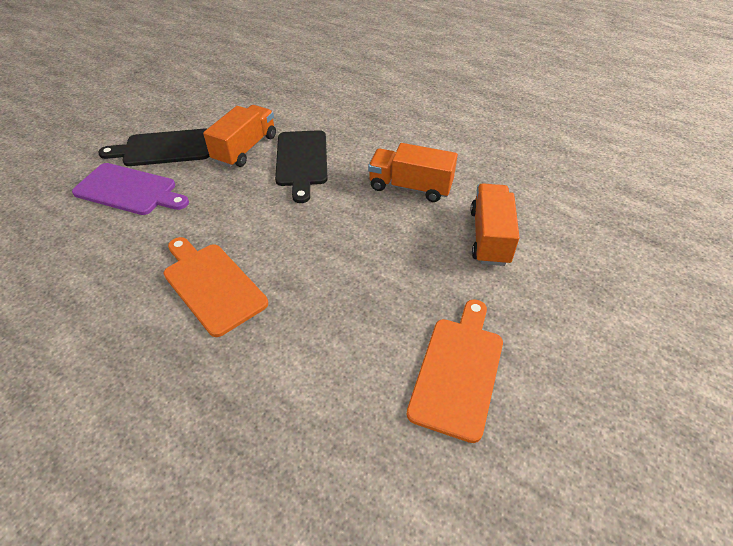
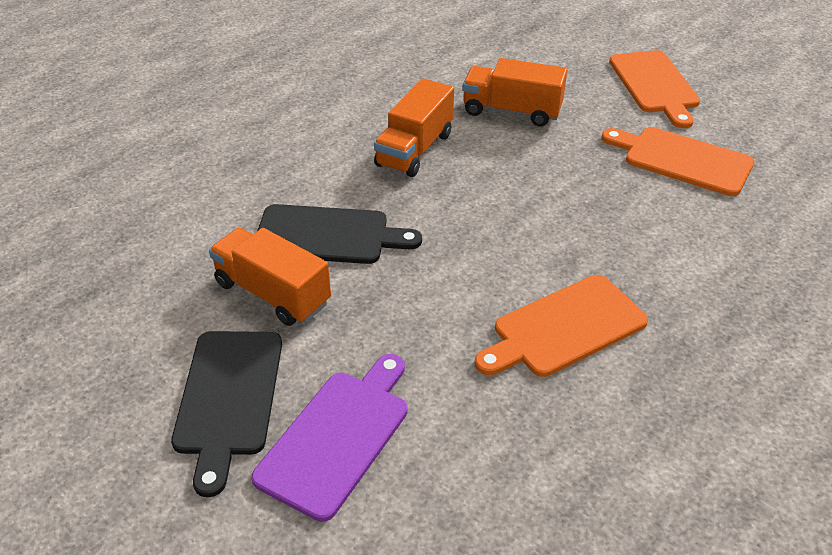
camera: 80 degrees left, 5 degrees down
(598, 349) = (655, 85): none -> orange cutting board

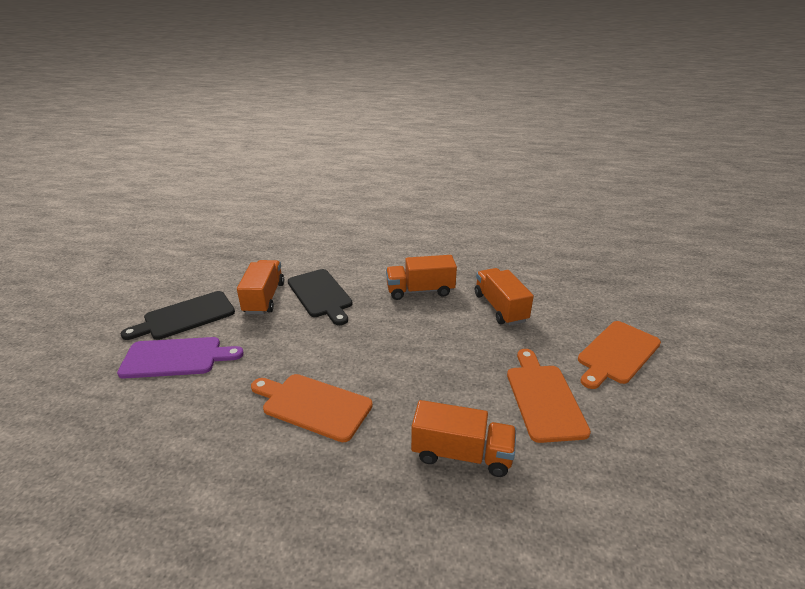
camera: 55 degrees right, 10 degrees down
(721, 248) = (462, 454): none -> orange truck

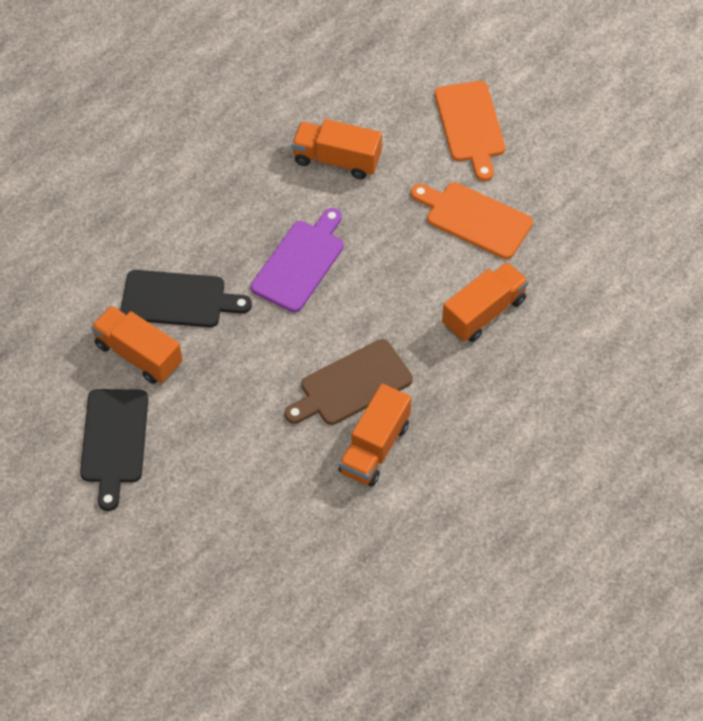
camera: 55 degrees left, 25 degrees up
(176, 357) = (189, 470): purple cutting board -> purple cutting board (300, 262)
(313, 405) = (352, 385): orange cutting board -> brown cutting board
(420, 291) = (249, 207): orange truck -> orange truck (374, 448)

